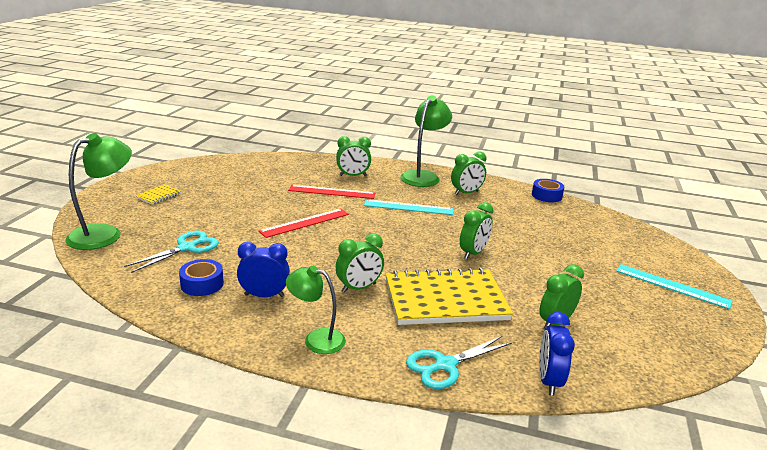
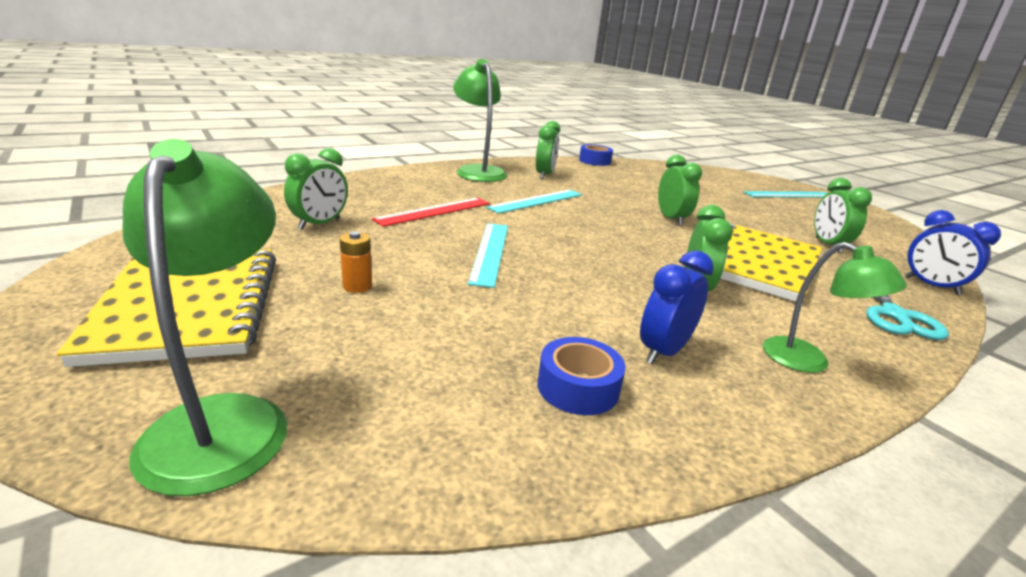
camera: 50 degrees left, 0 degrees up
(158, 196) = (188, 306): yellow notebook -> yellow notebook, size x2.48
(187, 248) = (433, 354): turquoise scissors -> none
(219, 212) = (357, 286): none -> orange battery
(305, 223) = (490, 252): red ruler -> turquoise ruler
(316, 339) = (809, 361): green lamp -> green lamp turned 105 degrees counterclockwise
(353, 176) = (414, 189): green clock -> green clock (319, 224)

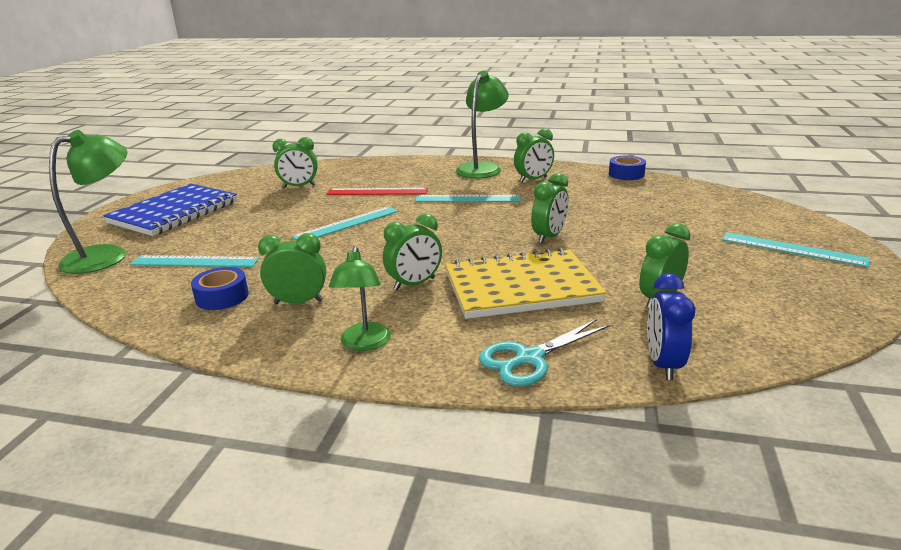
camera: 50 degrees right, 0 degrees up
(188, 306) = (174, 212): yellow notebook -> blue notebook
(357, 286) = (245, 222): orange battery -> none
(420, 361) = (195, 261): none -> turquoise ruler
(663, 351) = (298, 302): blue clock -> green clock

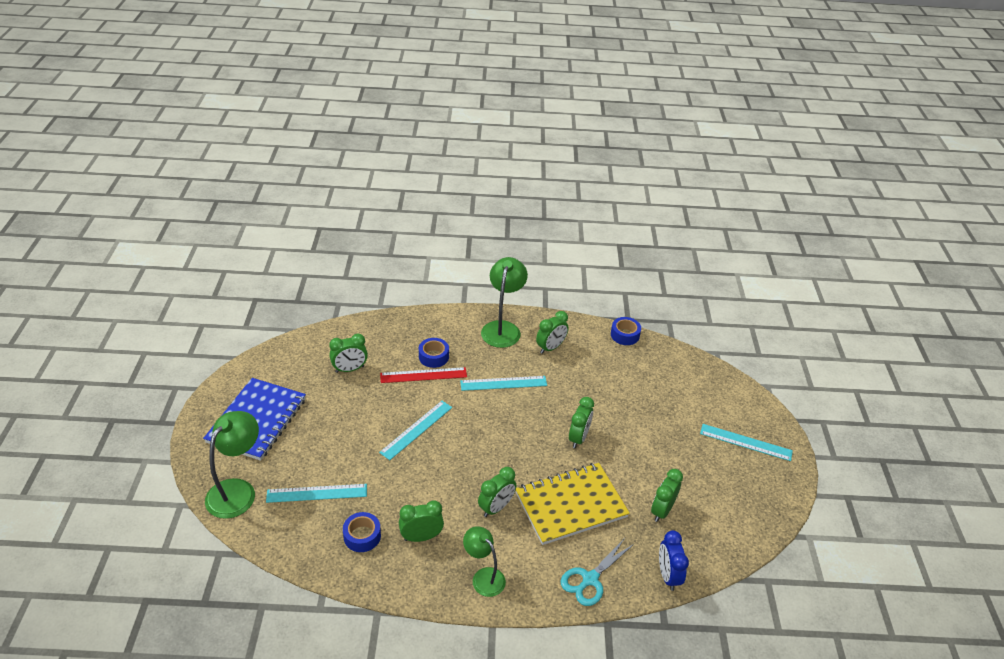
camera: 15 degrees left, 15 degrees up
(364, 344) = (484, 577): green lamp -> green lamp turned 150 degrees clockwise
(395, 182) = (433, 357): none -> blue tape

